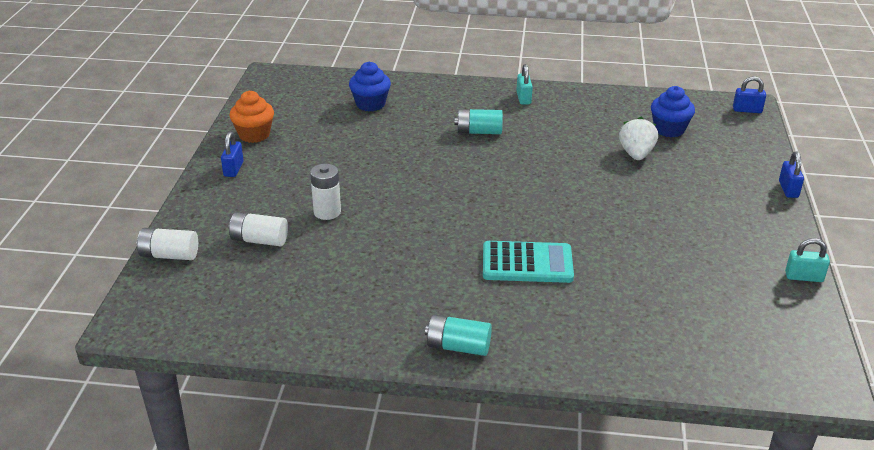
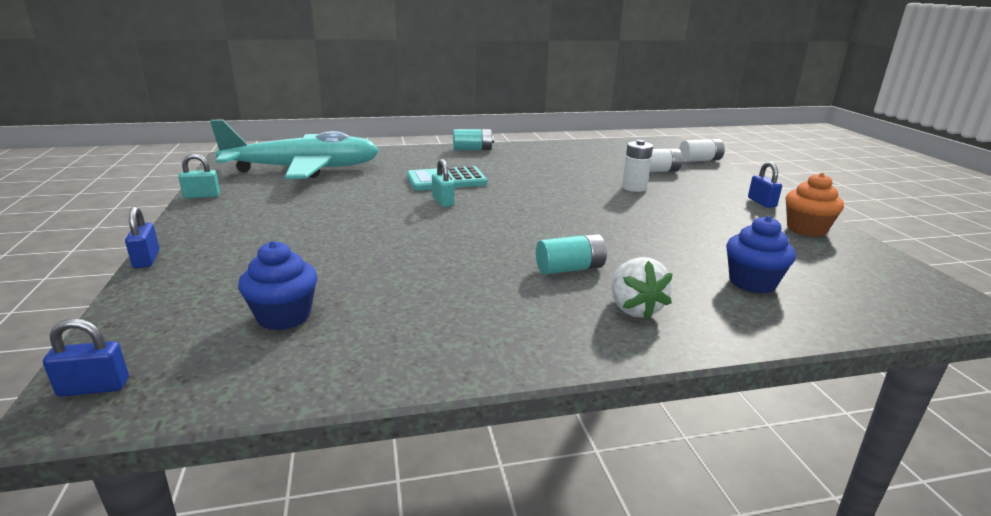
camera: 160 degrees right, 10 degrees down
(523, 98) = (546, 333): turquoise padlock -> turquoise padlock (443, 201)
(636, 154) = (345, 272): white strawberry -> white strawberry (634, 309)
(707, 323) = (304, 169): none -> turquoise plane

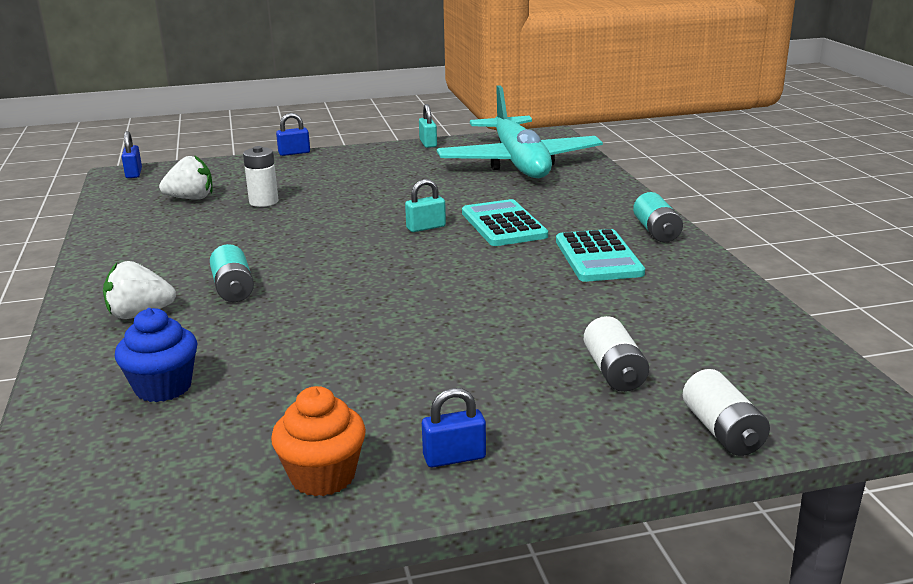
camera: 90 degrees right, 0 degrees up
(284, 316) = (191, 198): blue cupcake -> white strawberry
(511, 163) = (598, 257): none -> turquoise calculator
(634, 188) = (507, 342): white battery -> white battery (263, 202)

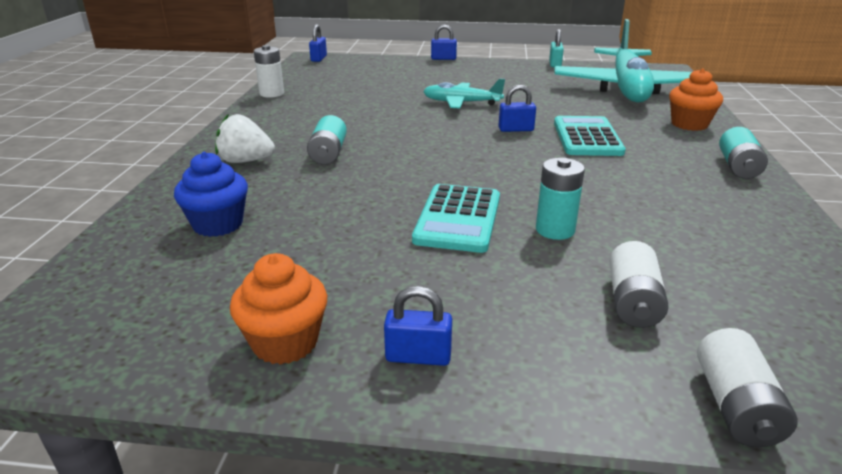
camera: 20 degrees right, 5 degrees up
(191, 198) = (345, 81): white strawberry -> none
(263, 202) = (397, 91): white battery -> white battery (272, 94)
(349, 206) = (461, 103): none -> turquoise plane
(426, 227) = (516, 129): turquoise padlock -> blue padlock
(518, 323) = (555, 230): none -> turquoise battery
(596, 194) = (689, 124): none -> orange cupcake
(598, 257) = (666, 181): turquoise calculator -> turquoise calculator (458, 219)

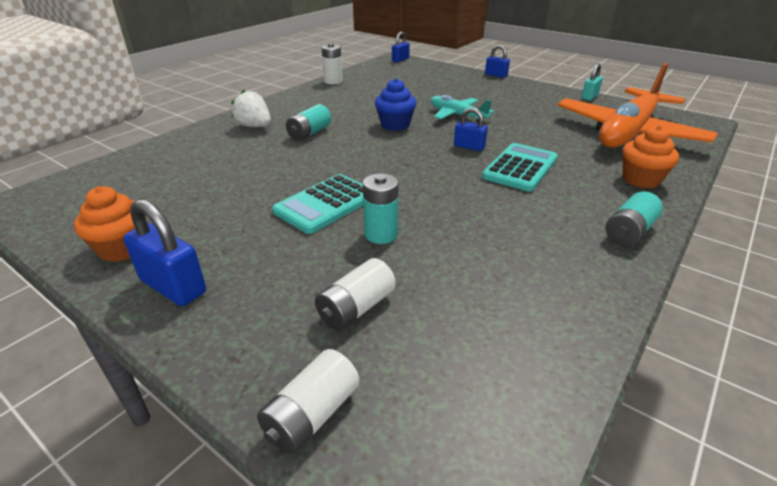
camera: 30 degrees right, 5 degrees up
(218, 224) = (186, 164): blue cupcake -> blue cupcake (395, 125)
(418, 356) = (173, 286): blue padlock -> blue padlock, size x1.59
(627, 89) = (628, 132): turquoise plane -> orange plane

